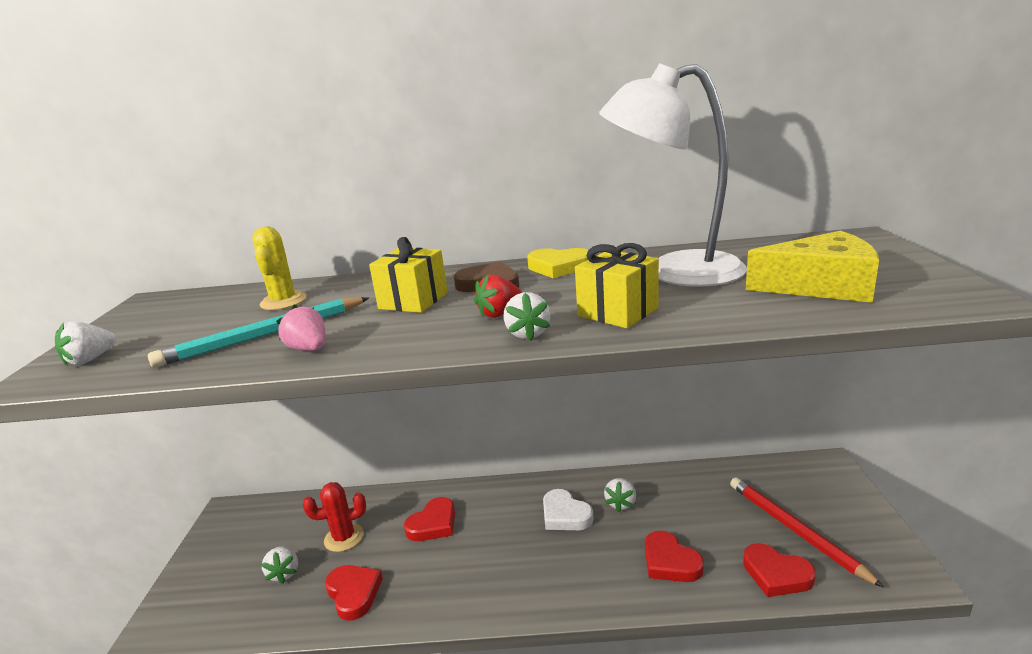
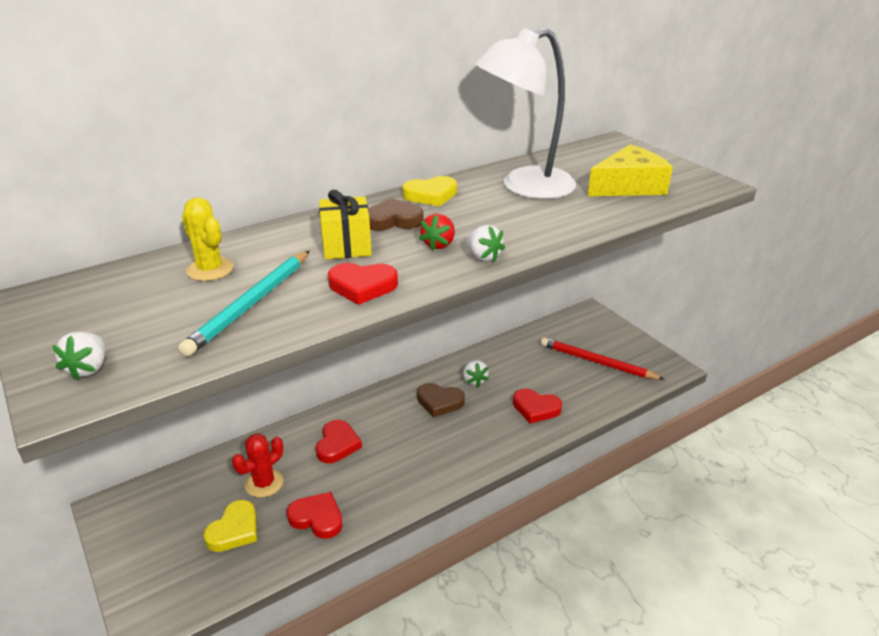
camera: 35 degrees left, 10 degrees up
(284, 573) = (234, 530): white strawberry -> yellow heart
(309, 349) = (319, 306): pink strawberry -> none
(565, 515) = (439, 402): white heart -> brown heart
(618, 312) = (524, 228): yellow gift -> none
(776, 574) = (603, 393): red heart -> red heart (362, 286)

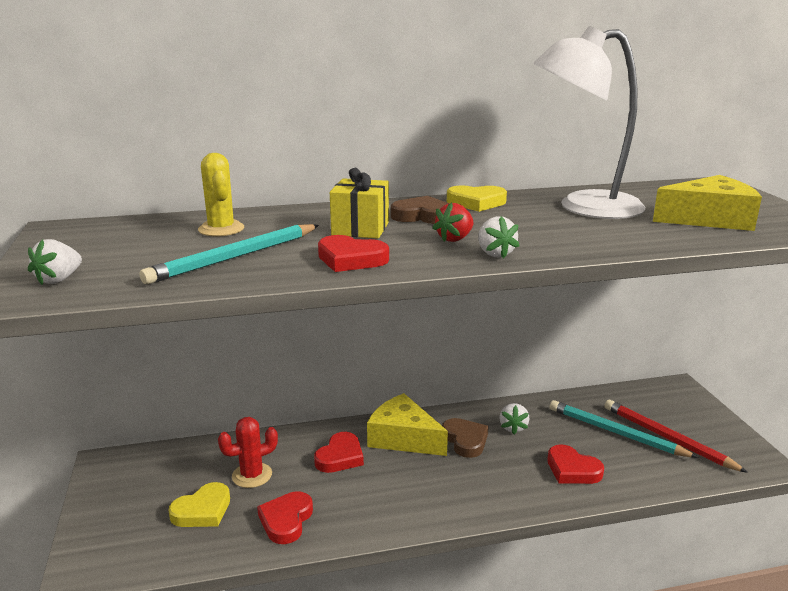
camera: 20 degrees right, 10 degrees down
(317, 518) = (286, 520): red heart -> red heart turned 120 degrees counterclockwise
(385, 412) = (403, 438): none -> yellow cheese
(439, 402) = (465, 440): brown heart -> brown heart turned 150 degrees counterclockwise
(557, 366) = (616, 433): none -> turquoise pencil

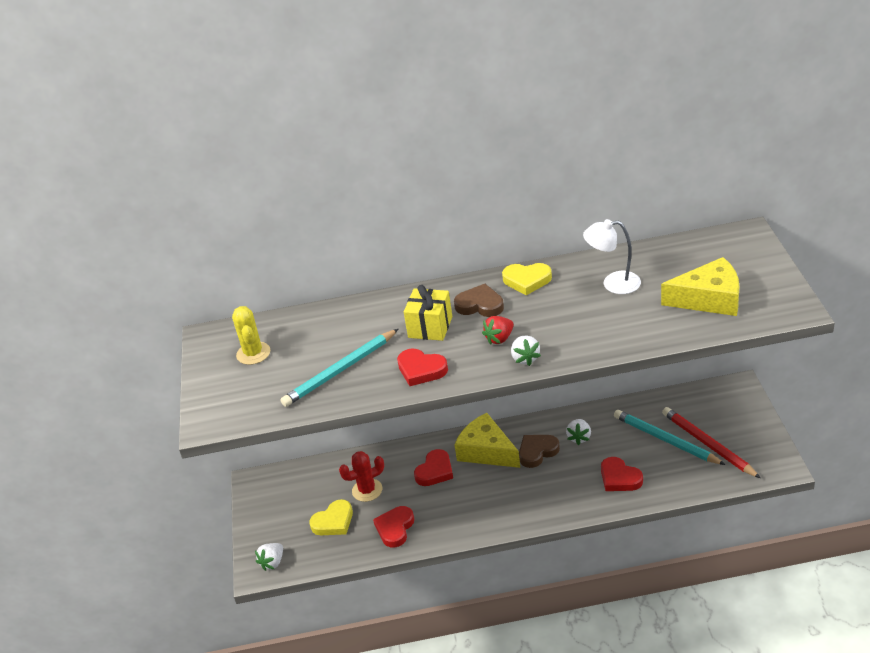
camera: 10 degrees right, 15 degrees up
(59, 279) = (228, 402): white strawberry -> white strawberry (272, 562)
(221, 229) = (326, 332): yellow cactus -> yellow cactus (253, 353)
(465, 440) = (537, 452): brown heart -> brown heart turned 105 degrees counterclockwise
(583, 207) = (613, 283): white lamp -> white lamp, size x0.55

